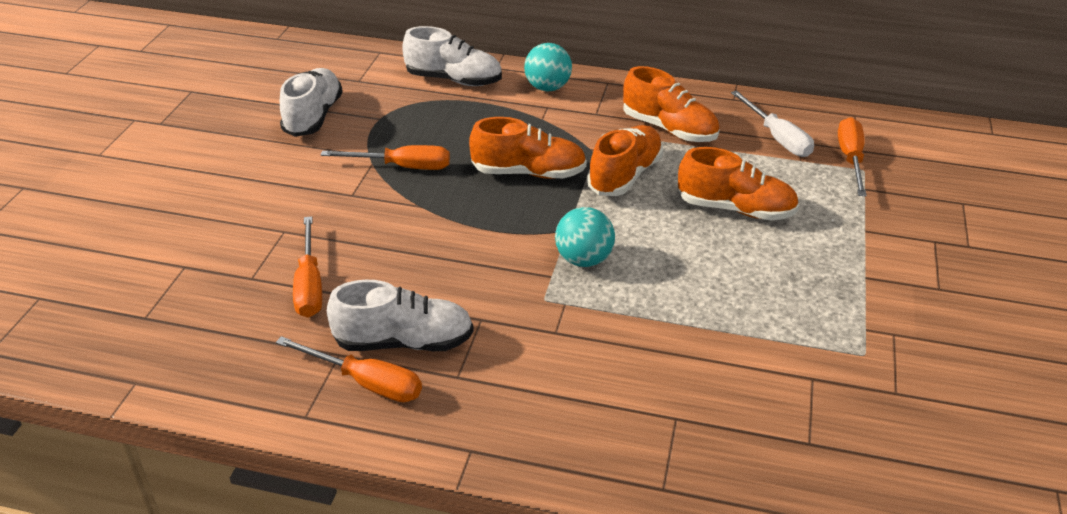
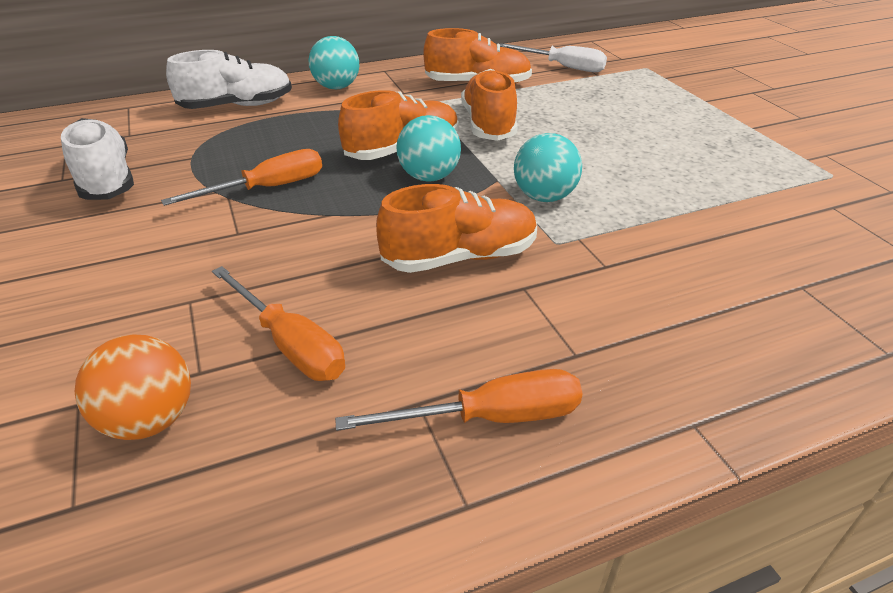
camera: 35 degrees left, 0 degrees up
(208, 292) = (150, 420): none -> orange ball
(404, 342) = (476, 349): white shoe -> none
(520, 205) = (429, 177): none -> turquoise ball
(735, 209) = (603, 118): orange shoe -> orange shoe (460, 257)
(850, 159) = (628, 64): orange screwdriver -> none

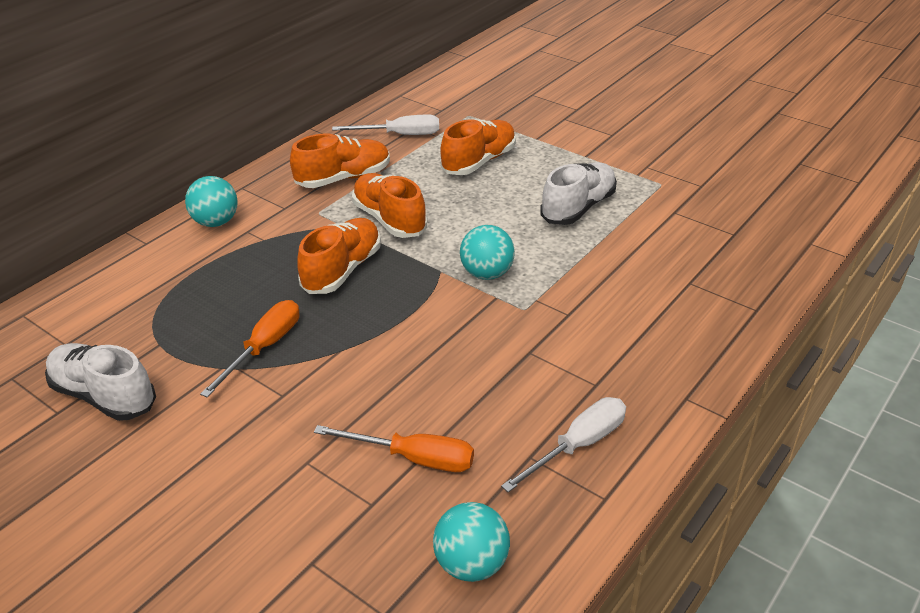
camera: 30 degrees left, 0 degrees up
(150, 420) = (374, 547): orange ball -> none
(237, 106) = (140, 275): white shoe -> white shoe (578, 208)
(429, 177) = (386, 287): turquoise ball -> turquoise ball (471, 564)
(460, 257) = (469, 347): orange shoe -> orange shoe (479, 162)
(490, 417) = (578, 445): orange screwdriver -> white screwdriver

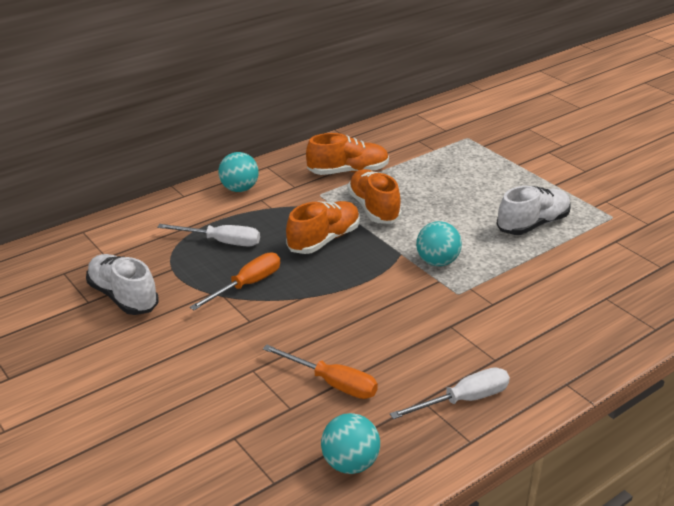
camera: 15 degrees right, 5 degrees down
(400, 135) = (405, 145): white screwdriver -> white screwdriver (221, 242)
(479, 162) = (462, 175): orange shoe -> none

